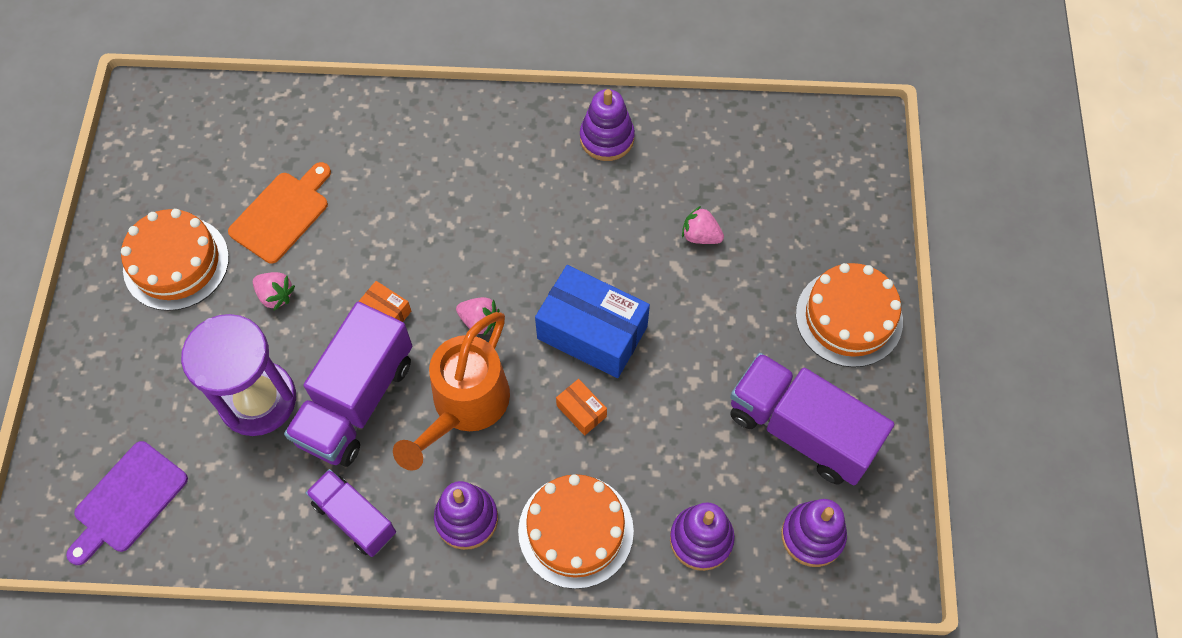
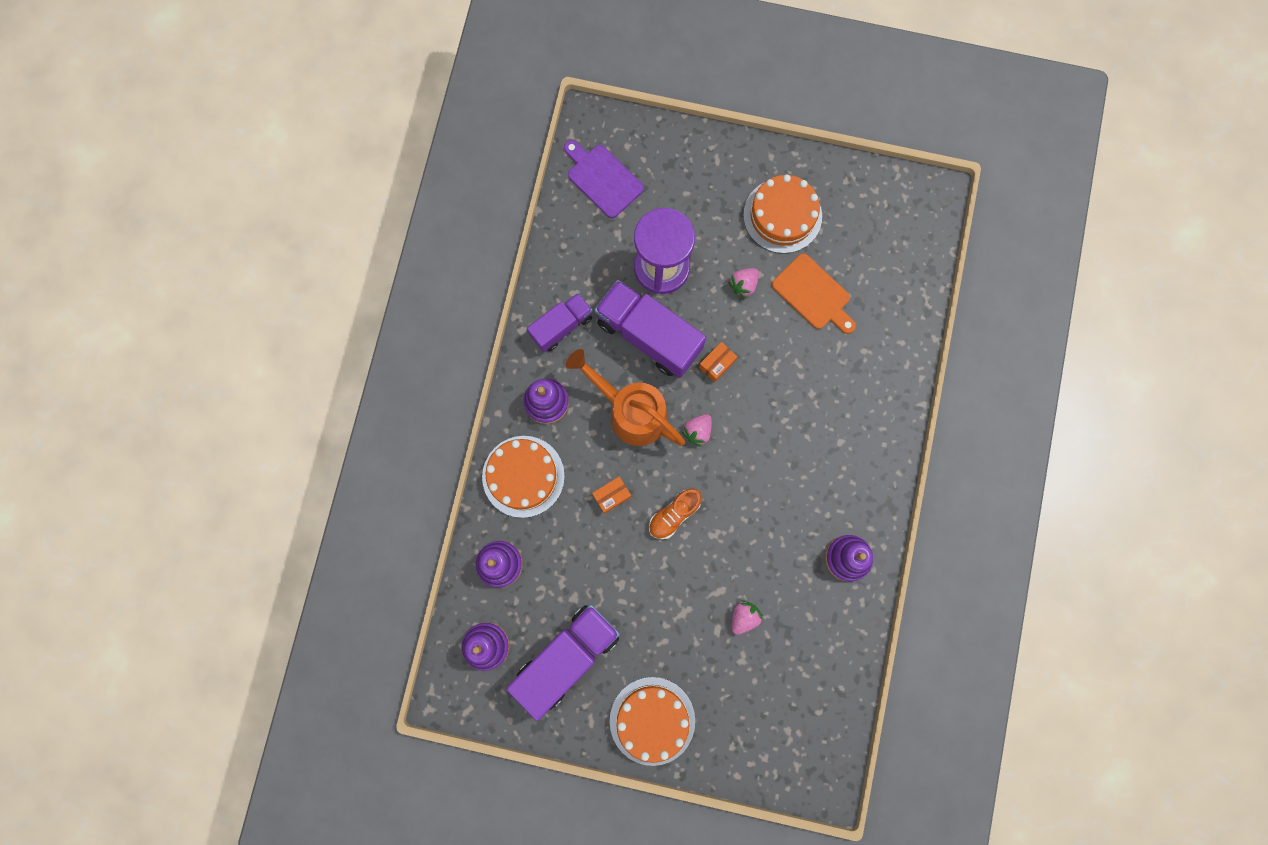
camera: 100 degrees right, 15 degrees up
(592, 332) = (674, 515): blue box -> orange shoe

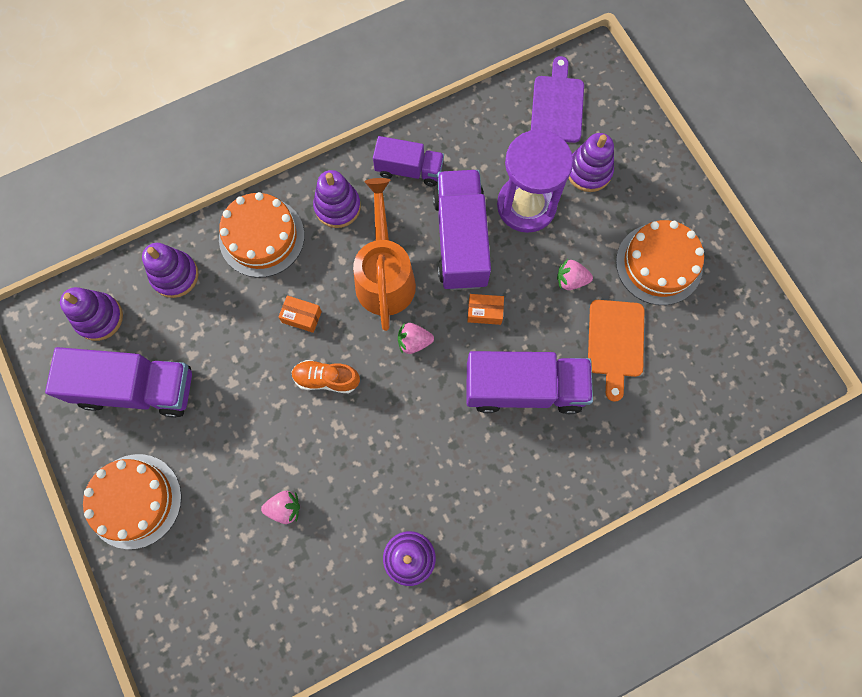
camera: 50 degrees right, 5 degrees down
(673, 202) = (589, 171): none -> purple stacking toy
(794, 383) = (524, 388): none -> purple truck

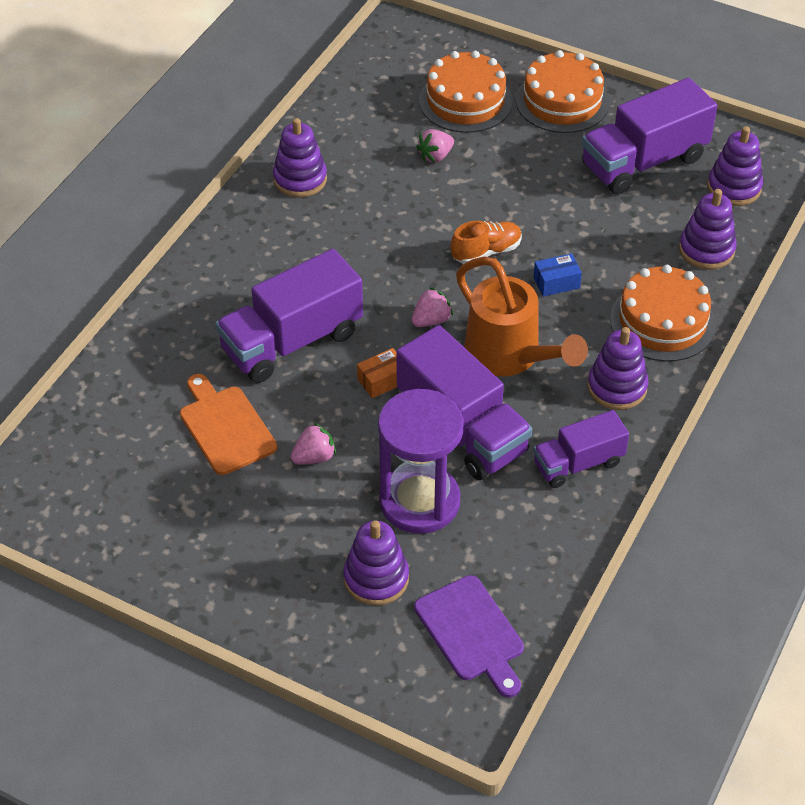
camera: 145 degrees right, 25 degrees down
(301, 317) = (556, 282): orange box -> blue box
(659, 264) = (226, 526): orange cake -> orange cake (465, 101)

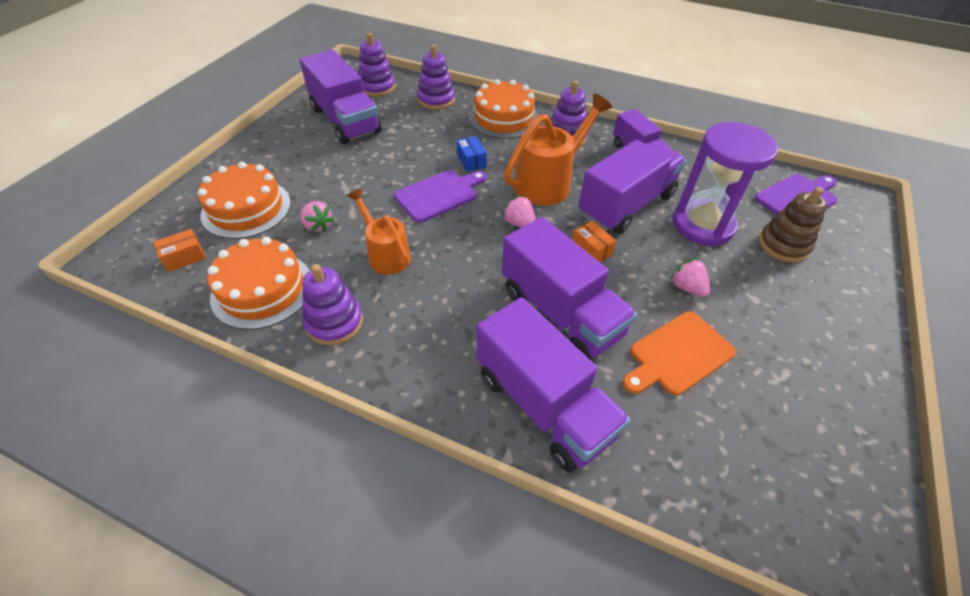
camera: 95 degrees left, 0 degrees up
(188, 317) = (543, 404): none -> purple truck
(376, 578) = (783, 245): purple stacking toy -> brown stacking toy
(388, 210) = (386, 254): none -> orange watering can
(394, 72) = (184, 257): none -> orange box
(486, 251) = (439, 195): orange shoe -> purple cutting board
(562, 101) = (264, 156): orange cake -> orange cake (262, 289)

